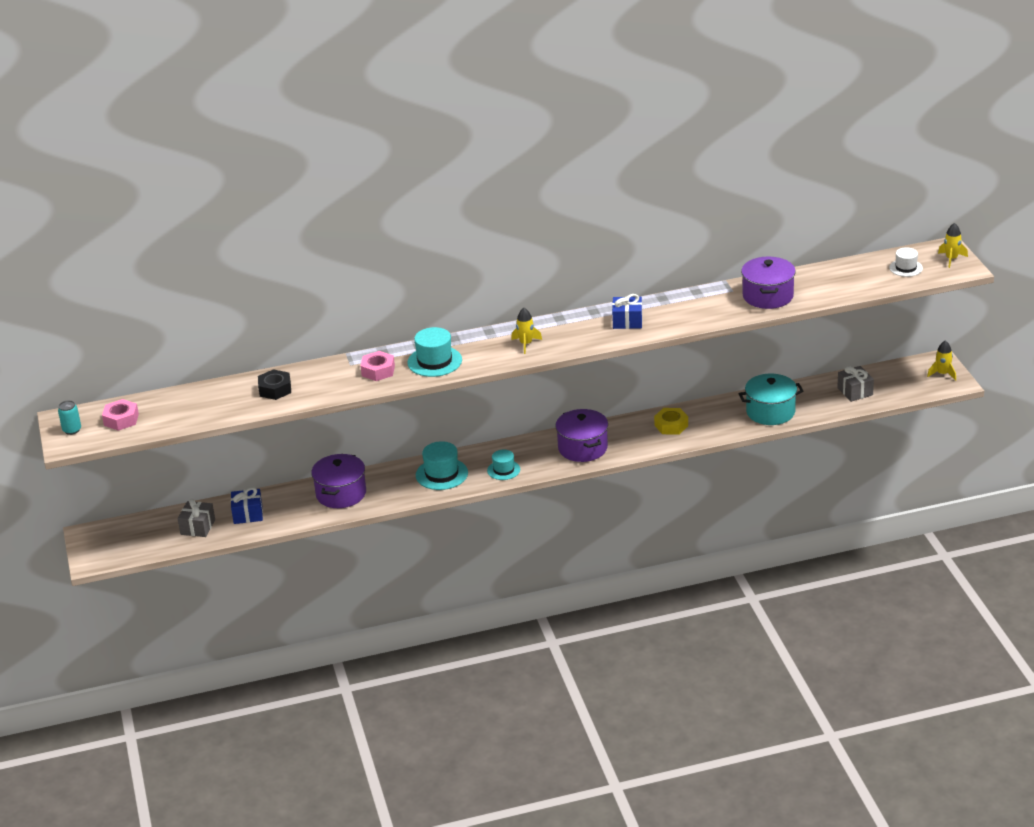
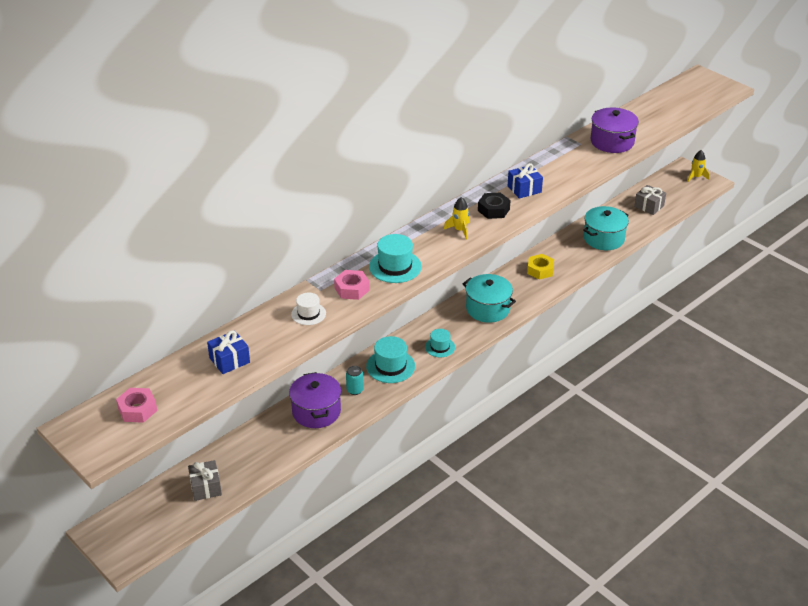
camera: 30 degrees left, 5 degrees up
(72, 430) = (92, 436): turquoise can -> turquoise can (355, 390)
(248, 514) = (245, 459): blue gift -> blue gift (229, 360)
(275, 389) = (270, 334): black nut -> black nut (493, 210)
(582, 448) = (488, 309): purple pot -> turquoise pot
(906, 268) = (688, 96): white hat -> white hat (308, 314)
(951, 259) = (713, 82): yellow rocket -> none

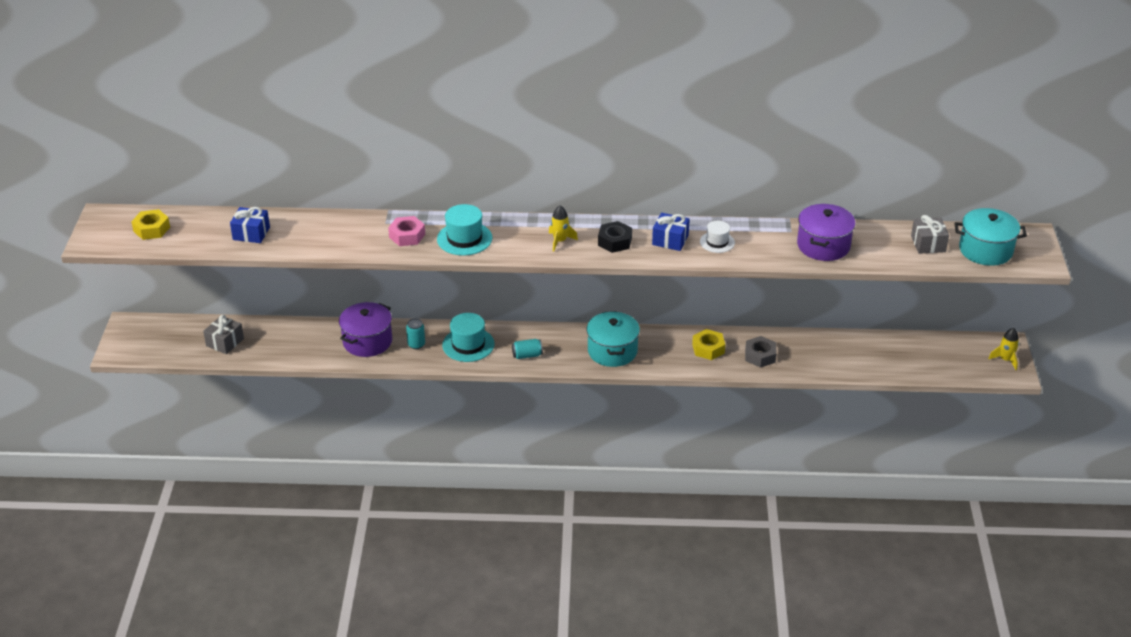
camera: 45 degrees right, 0 degrees up
(137, 409) = (151, 229): pink nut -> yellow nut
(308, 314) = (350, 234): white hat -> white hat (717, 242)
(440, 347) = (527, 355): turquoise hat -> turquoise can
(574, 255) = (760, 356): none -> grey nut
(603, 238) = (812, 358): turquoise pot -> turquoise pot (985, 250)
(649, 206) = (907, 357): grey gift -> grey gift (928, 244)

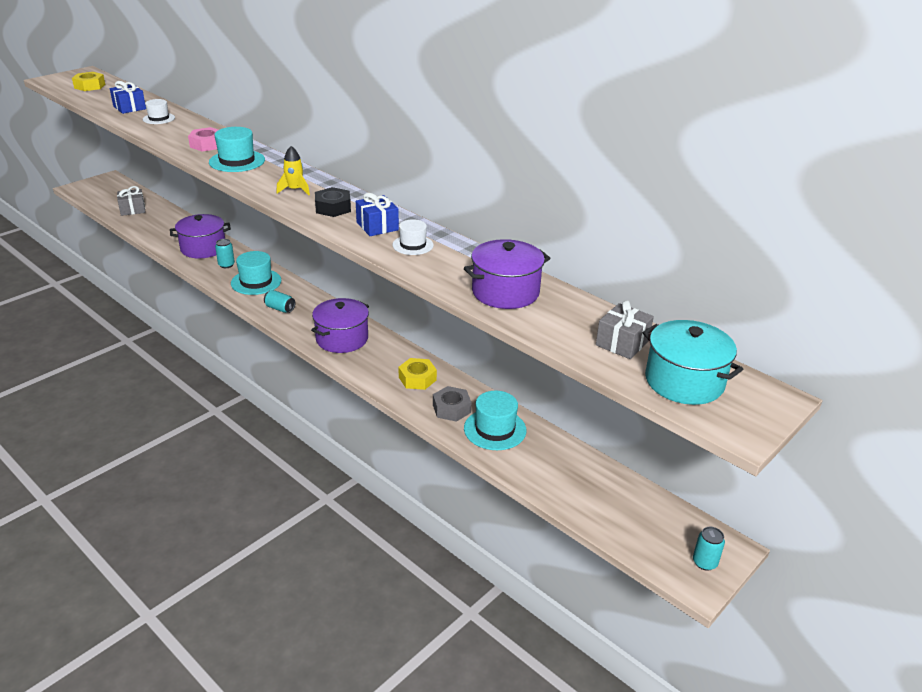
camera: 40 degrees right, 5 degrees down
(305, 231) = (159, 118): none -> white hat
(612, 351) = (342, 339): turquoise pot -> purple pot
(804, 353) = (495, 429): none -> turquoise hat
(1005, 360) = (704, 562): yellow rocket -> turquoise can

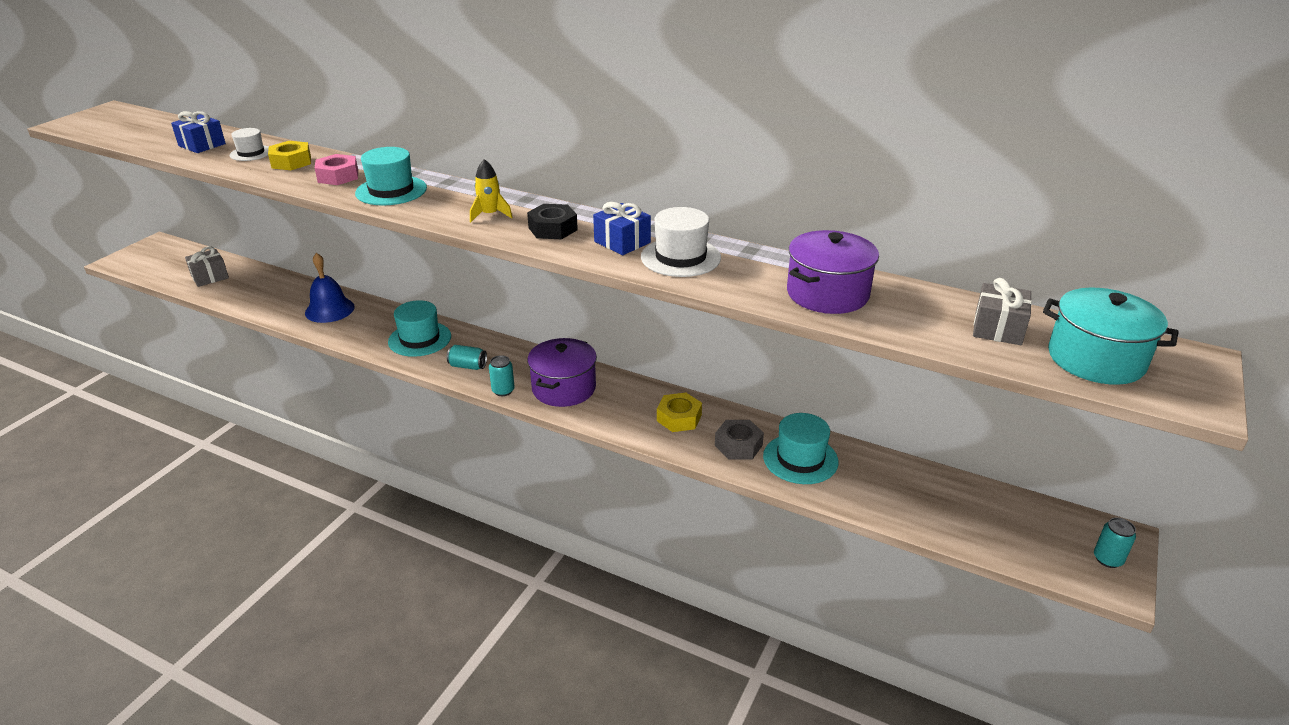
camera: 15 degrees left, 0 degrees up
(90, 86) = (128, 125): yellow nut -> yellow nut (291, 162)
(203, 248) = (329, 309): purple pot -> blue bell
(226, 265) = (370, 325): turquoise can -> turquoise can (503, 391)
(413, 245) = (680, 257): white hat -> white hat, size x1.59

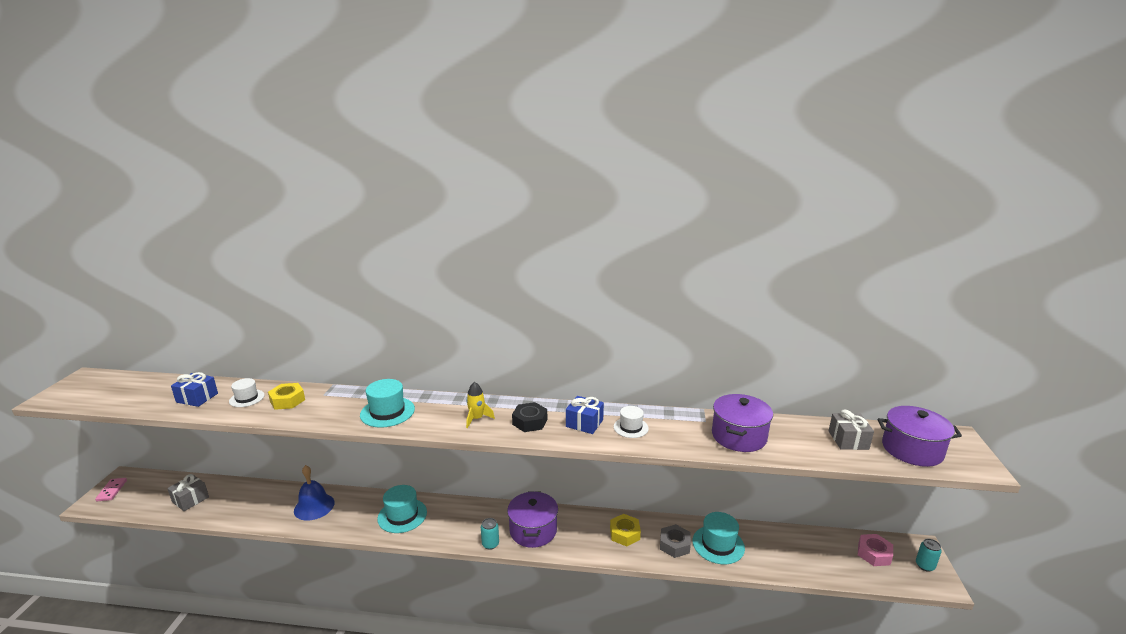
camera: 20 degrees left, 10 degrees down
(141, 253) = (112, 490): none -> pink domino
(338, 176) = (335, 407): pink nut -> pink nut (874, 554)
(468, 366) = (452, 530): turquoise can -> none
(680, 257) = (631, 427): white hat -> white hat, size x0.63
(1096, 359) = (912, 450): turquoise pot -> purple pot

